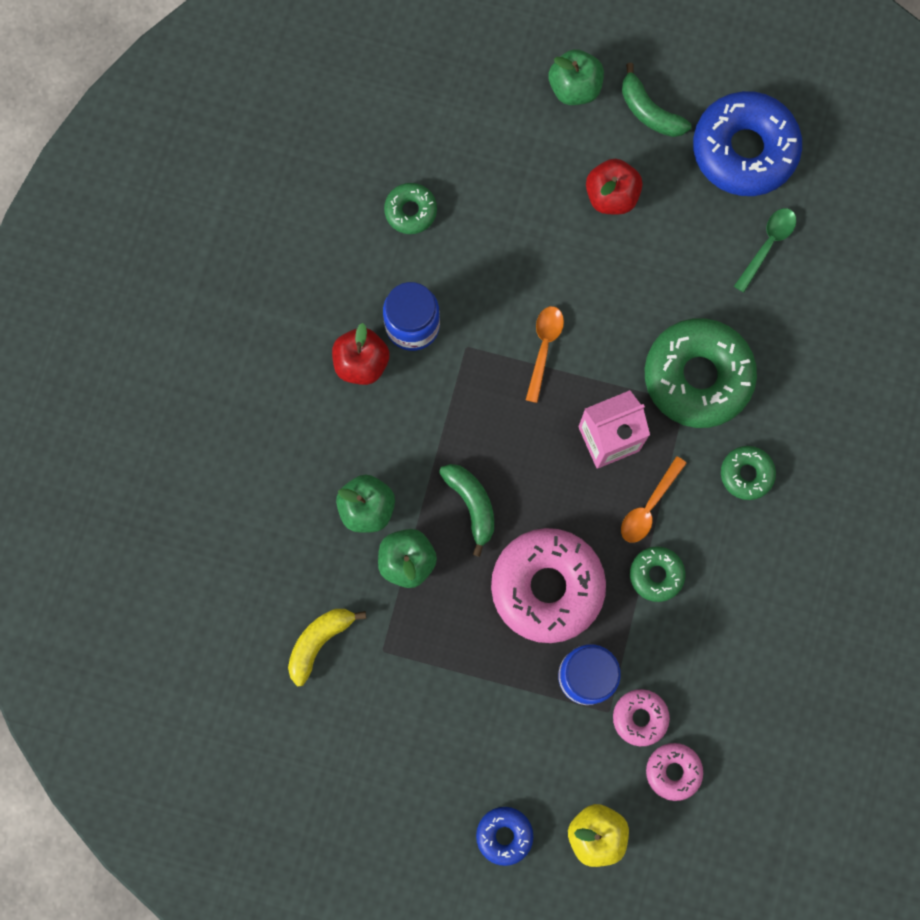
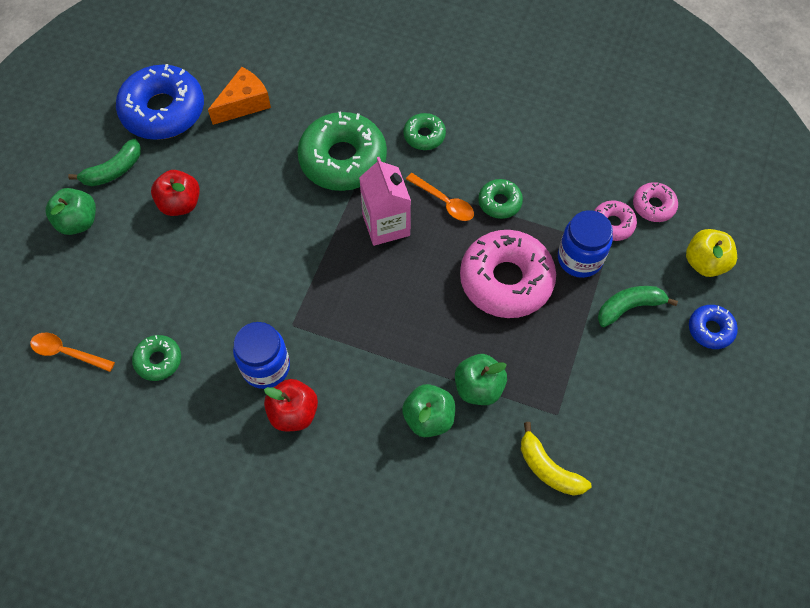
camera: 85 degrees left, 15 degrees down
(471, 504) = (432, 332): green banana -> green banana (629, 307)
(544, 348) = (302, 265): orange spoon -> orange spoon (67, 352)
(767, 245) = (244, 104): green spoon -> orange cheese

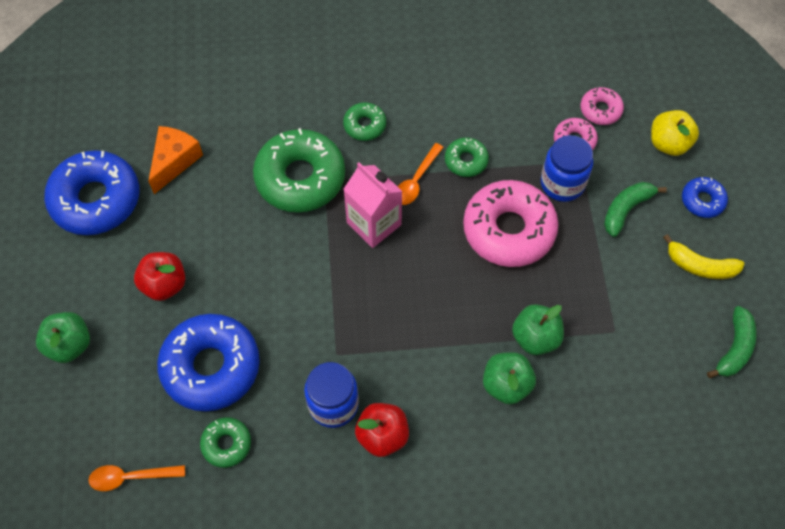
camera: 25 degrees left, 0 degrees up
(113, 170) = (78, 279): green banana -> green banana (734, 348)
(181, 289) = (211, 367): none -> blue donut
(444, 202) = (416, 180): orange spoon -> orange spoon turned 105 degrees clockwise
(548, 468) = (632, 382): yellow banana -> yellow banana (700, 266)

